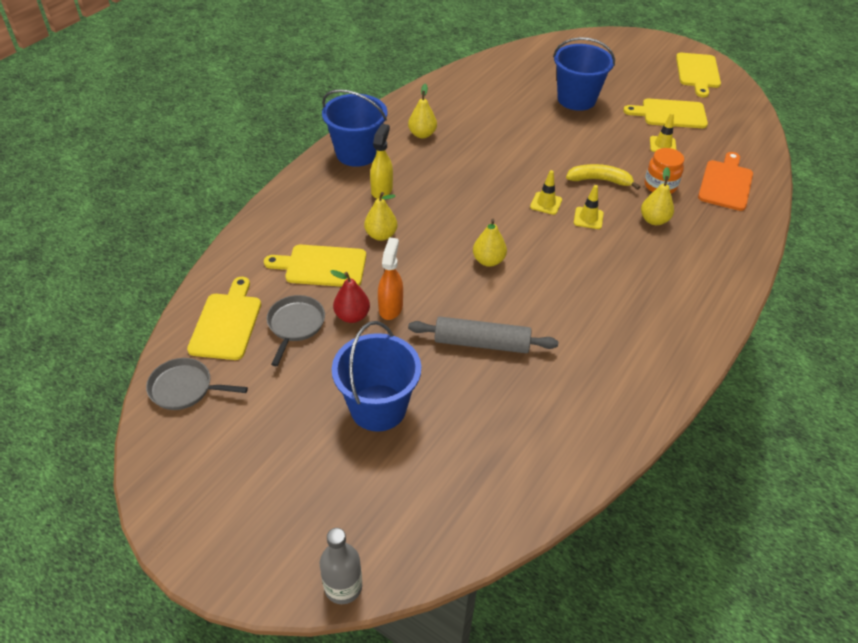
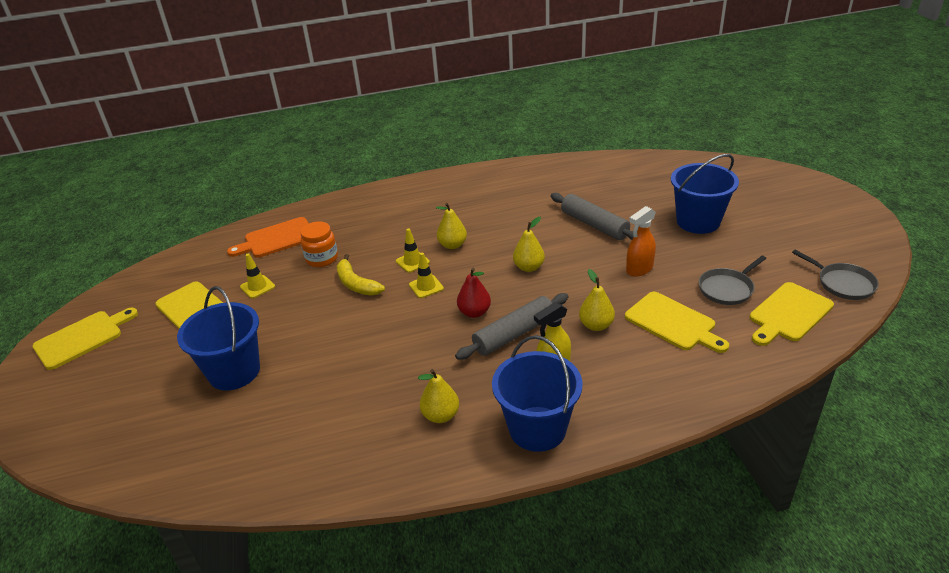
camera: 135 degrees left, 10 degrees down
(343, 586) = (772, 169): grey bottle -> none
(352, 316) = (675, 276): red pear -> red pear (474, 312)
(435, 200) = (514, 334): none -> grey rolling pin
(654, 220) = (370, 240): yellow pear -> yellow pear (452, 245)

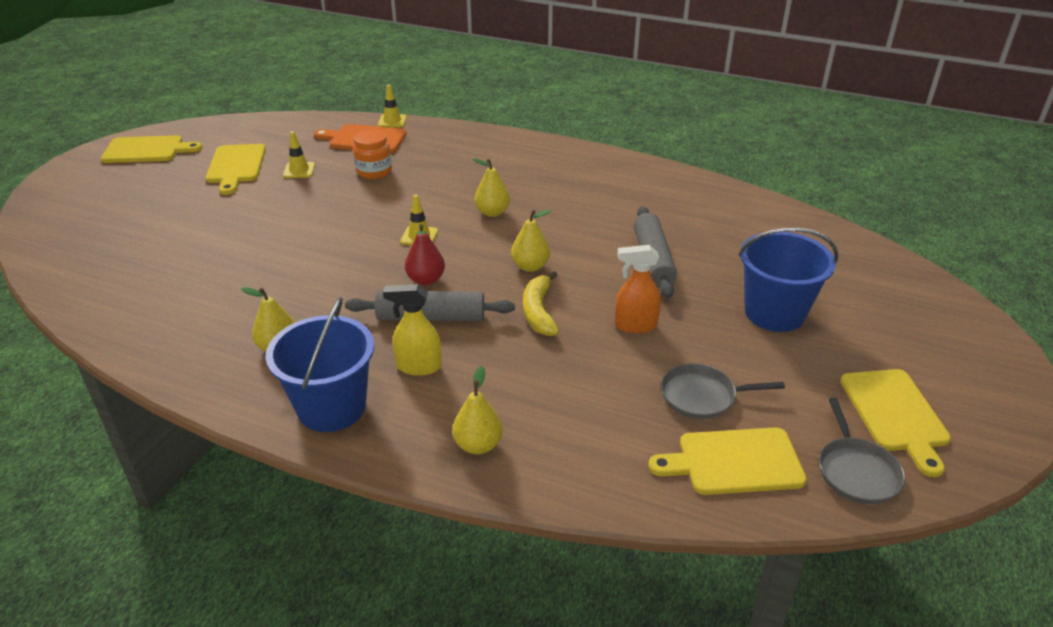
camera: 35 degrees right, 0 degrees up
(234, 371) = (197, 226): blue bucket -> none
(356, 284) = (370, 205): yellow banana -> yellow banana (538, 312)
(412, 262) = (439, 210): yellow traffic cone -> yellow traffic cone (392, 121)
(596, 325) = (513, 352): yellow pear -> yellow pear (478, 445)
(673, 323) = (591, 394): yellow cutting board -> yellow cutting board (895, 414)

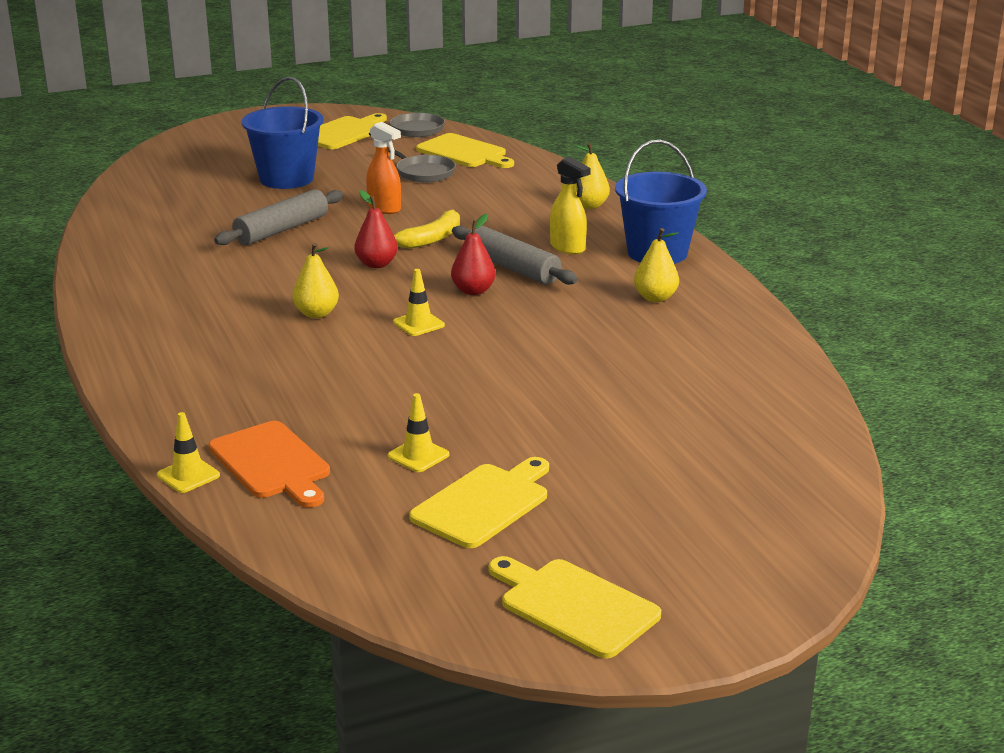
camera: 135 degrees left, 10 degrees down
(374, 171) = (341, 410): orange jar -> none
(530, 266) = (376, 264): yellow pear -> red pear

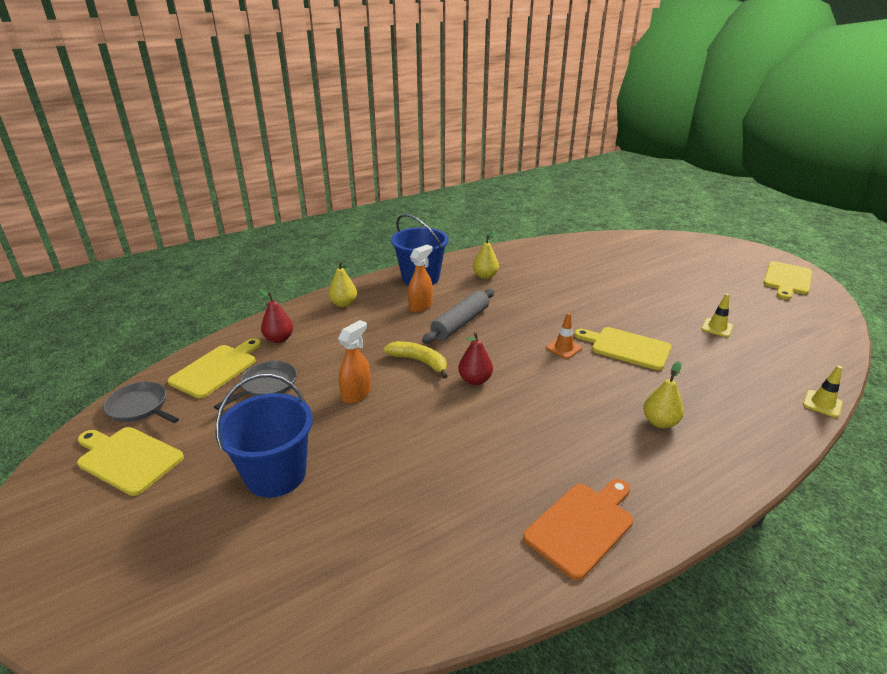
camera: 100 degrees left, 5 degrees up
(272, 463) = (775, 374): orange cutting board -> orange cutting board (582, 526)
(281, 230) = (416, 448): grey rolling pin -> none
(316, 314) = (574, 394): yellow pear -> yellow pear (660, 422)
(418, 324) = (563, 348): yellow traffic cone -> orange traffic cone
(473, 291) = (503, 333): red pear -> red pear (279, 339)
(484, 503) = (739, 305): yellow cutting board -> yellow cutting board (627, 348)
(568, 248) = (420, 306): yellow spray bottle -> orange spray bottle

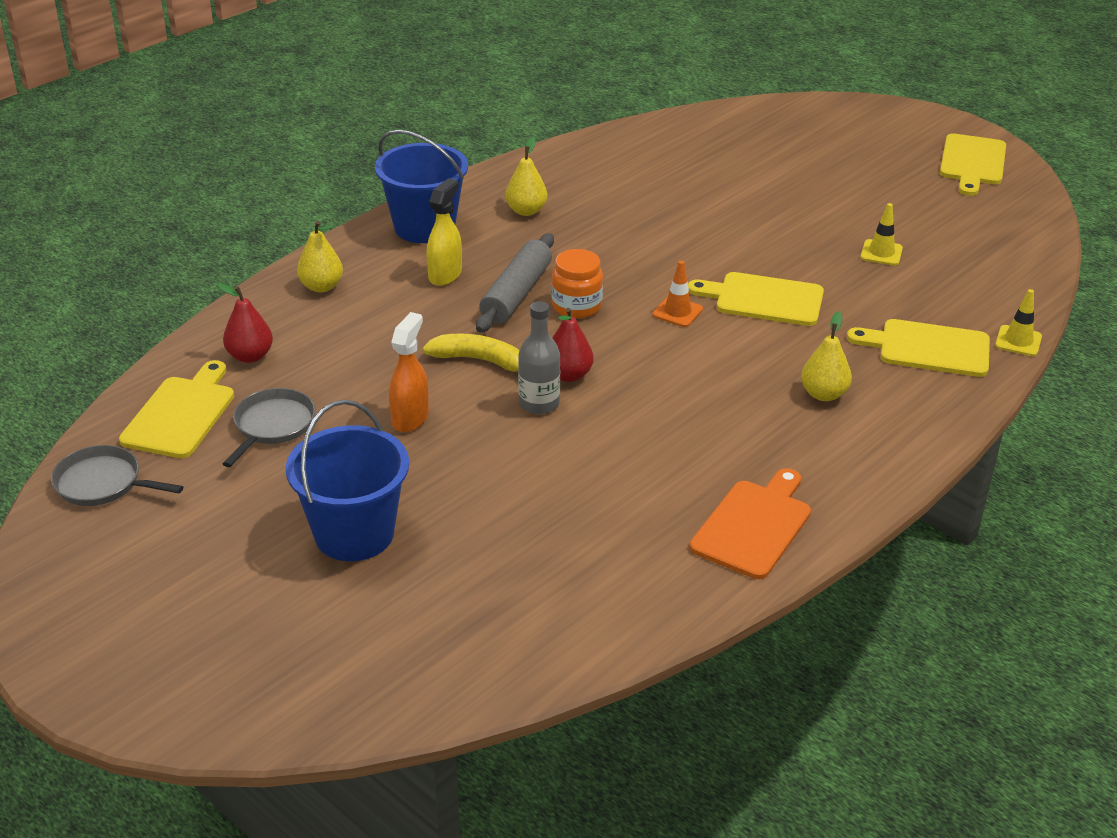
camera: 15 degrees left, 5 degrees up
(127, 459) = (136, 549): yellow cutting board -> yellow cutting board (928, 348)
(420, 306) = (445, 275): orange spray bottle -> yellow spray bottle
(447, 397) = (539, 403): none -> grey bottle
(496, 335) = (576, 306): none -> orange jar

